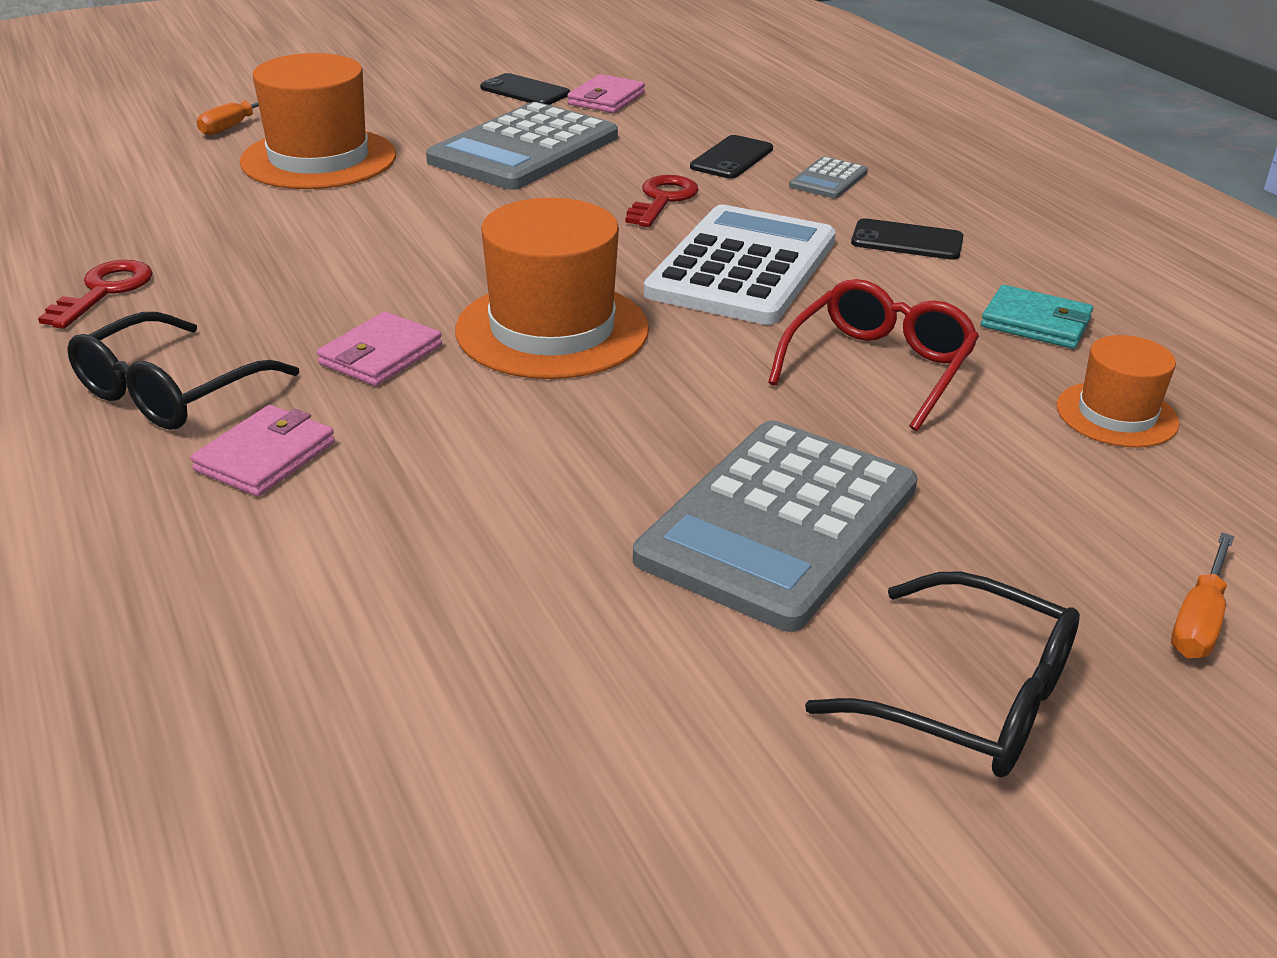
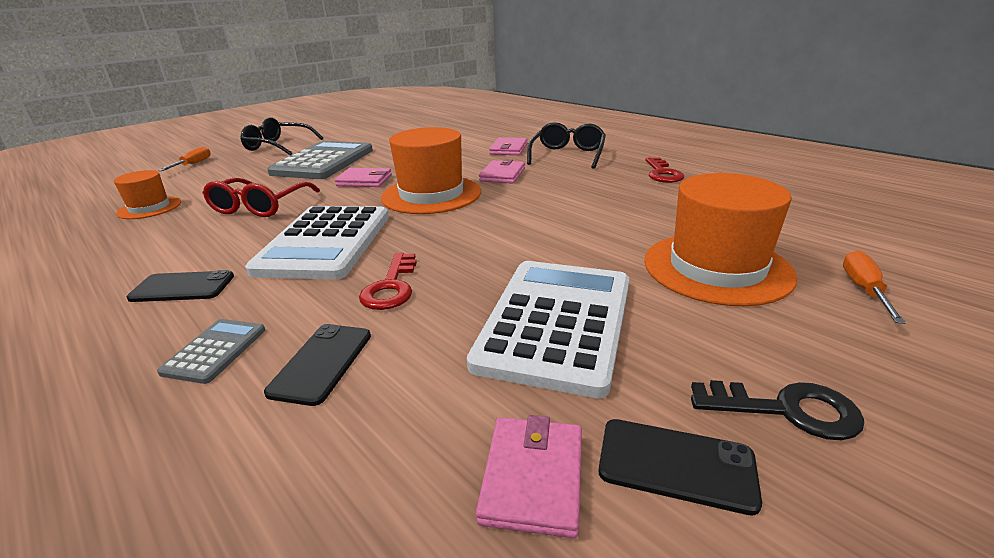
camera: 165 degrees right, 5 degrees down
(432, 94) = (787, 410): none -> black key
(524, 149) = (556, 323): grey calculator -> white calculator
(673, 404) = (364, 181): none -> pink wallet
(1035, 323) = (142, 242): turquoise wallet -> none

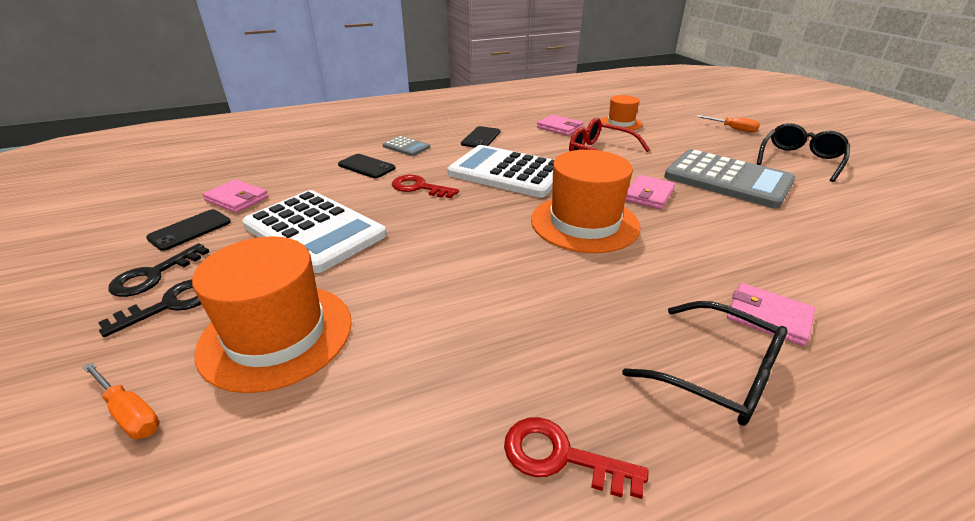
camera: 110 degrees right, 5 degrees up
(502, 175) = (631, 279): pink wallet -> pink wallet (559, 127)
(787, 352) = (171, 304): none -> black key

